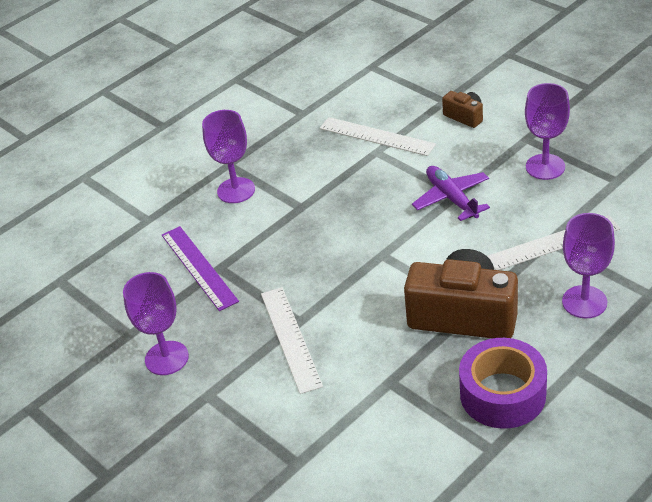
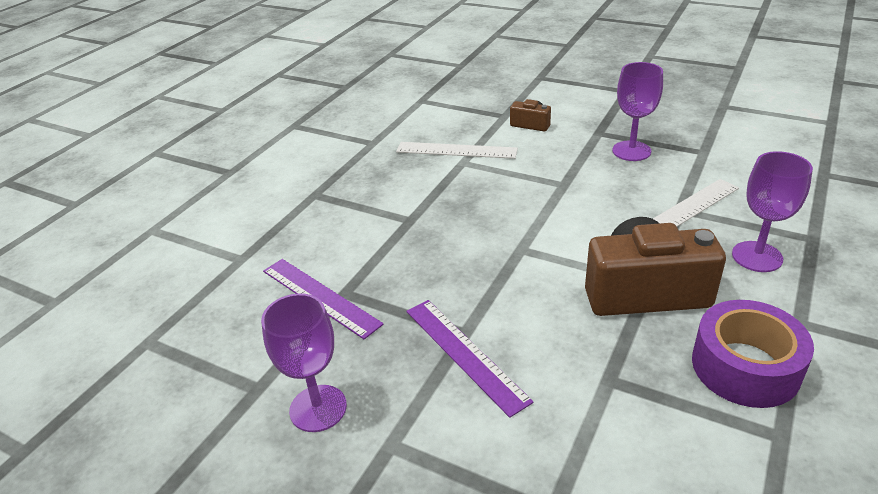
camera: 20 degrees left, 5 degrees down
(236, 190) = (332, 216): purple goblet -> none
(291, 338) = (465, 353): white ruler -> purple ruler
(451, 198) = (561, 189): purple plane -> none

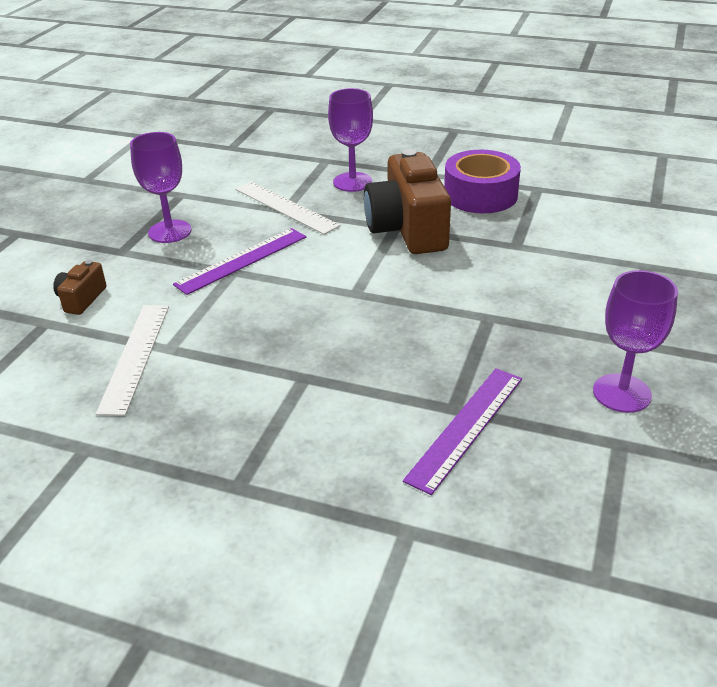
camera: 100 degrees left, 0 degrees up
(465, 353) = (516, 314): purple ruler -> purple ruler (242, 260)

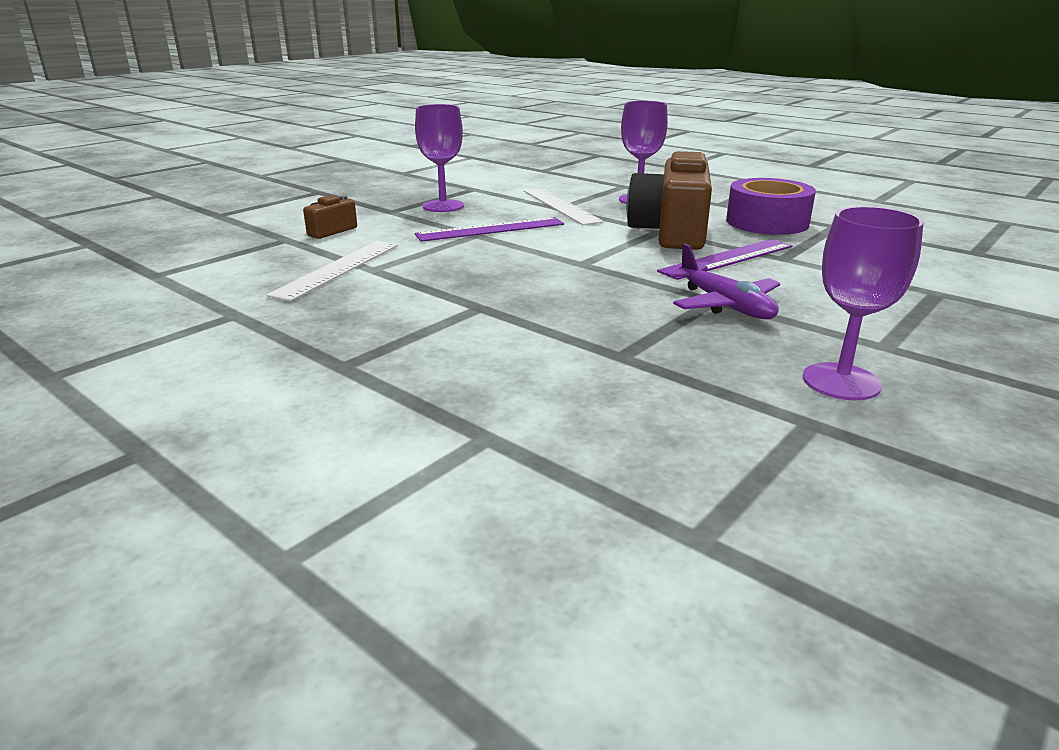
camera: 20 degrees right, 10 degrees down
(466, 427) = (623, 372): purple ruler -> purple ruler (727, 259)
(500, 322) = (725, 305): none -> purple plane

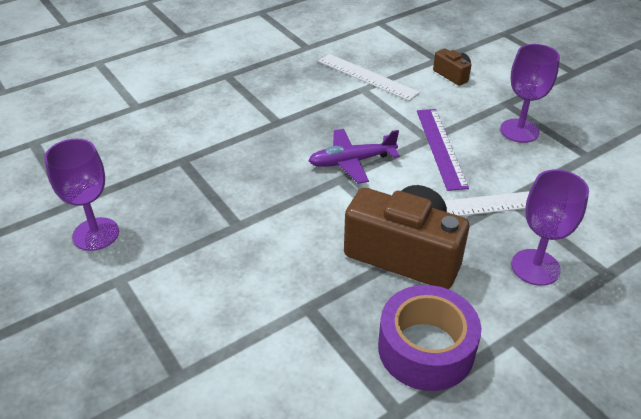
camera: 105 degrees right, 15 degrees up
(725, 305) = (225, 227): purple plane -> purple plane (351, 161)
(727, 259) = (319, 266): purple ruler -> none

